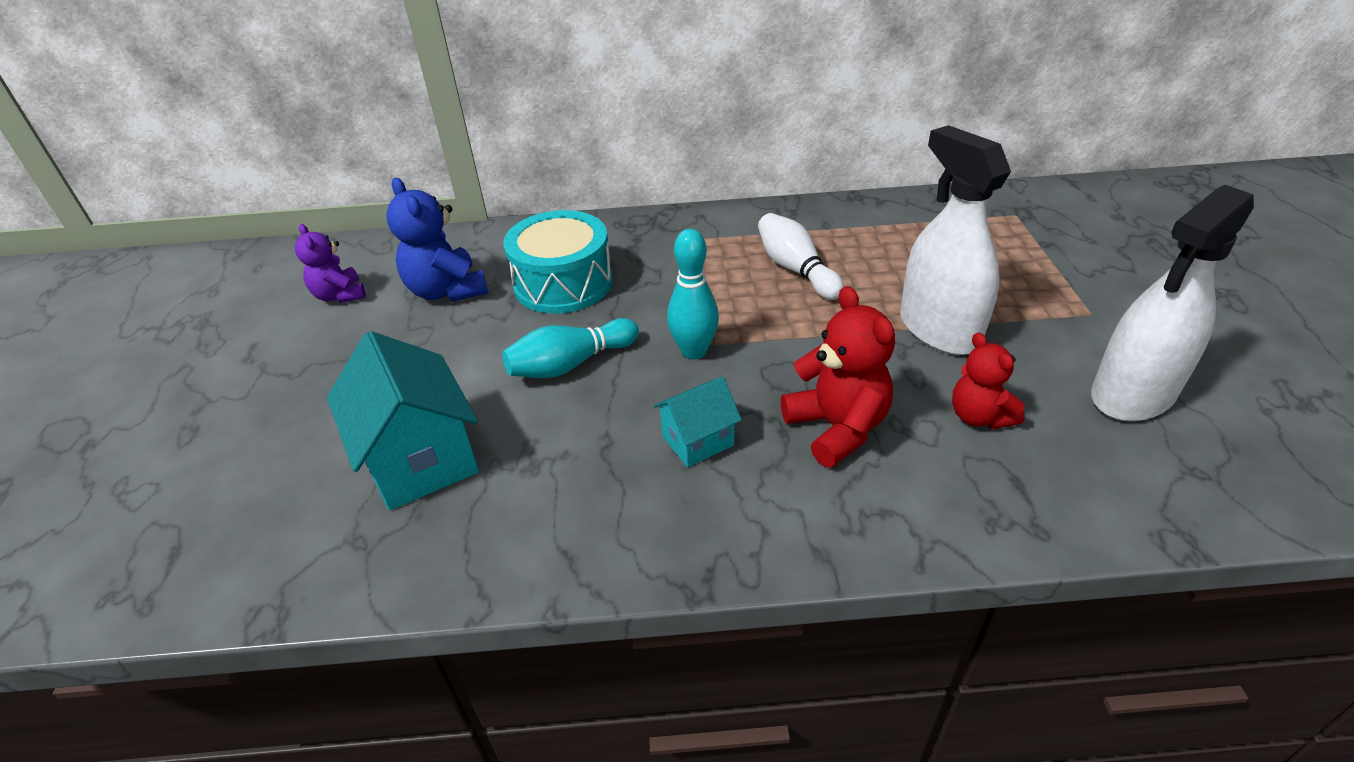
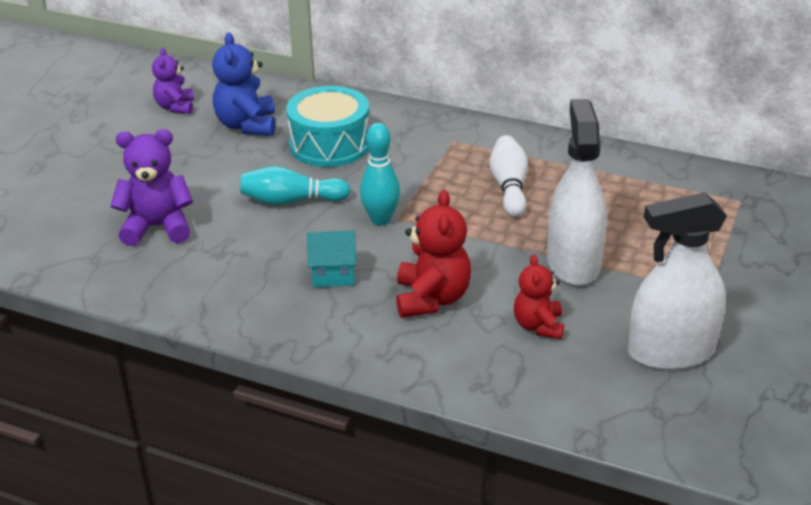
camera: 25 degrees right, 5 degrees down
(420, 459) = (157, 227): turquoise house -> purple teddy bear

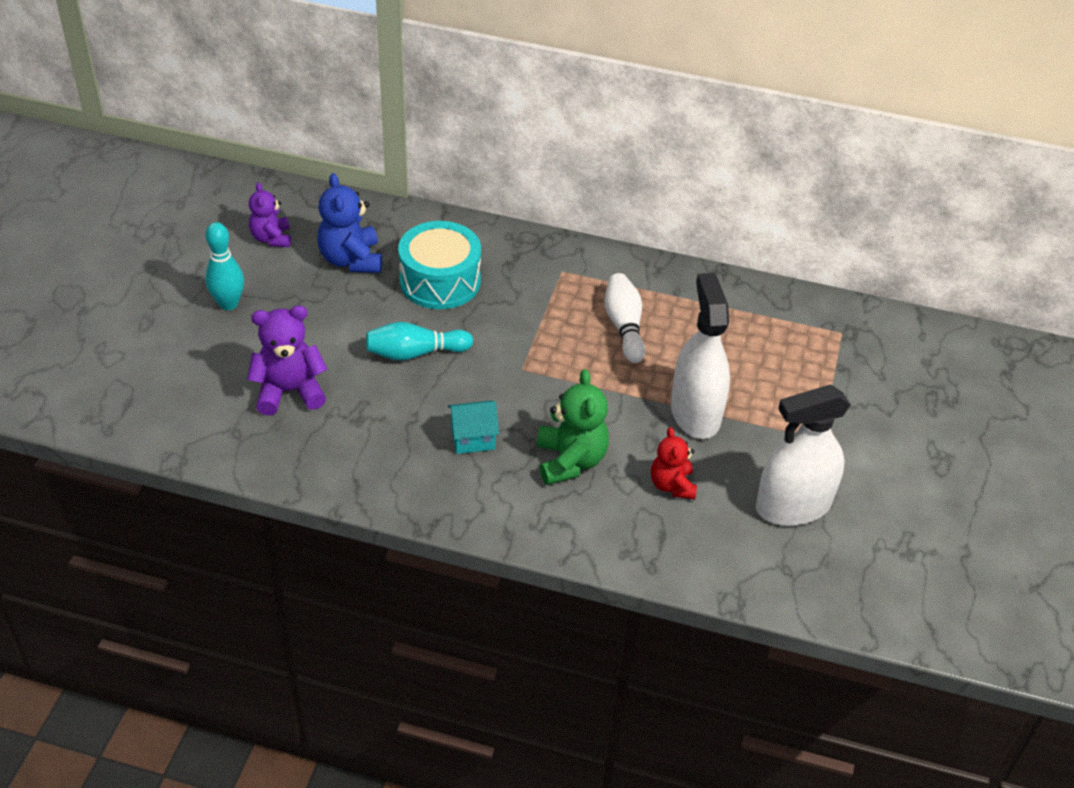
camera: 10 degrees left, 10 degrees up
(380, 219) = (506, 371): turquoise bowling pin -> turquoise bowling pin (228, 304)
(432, 299) = (570, 461): red teddy bear -> green teddy bear

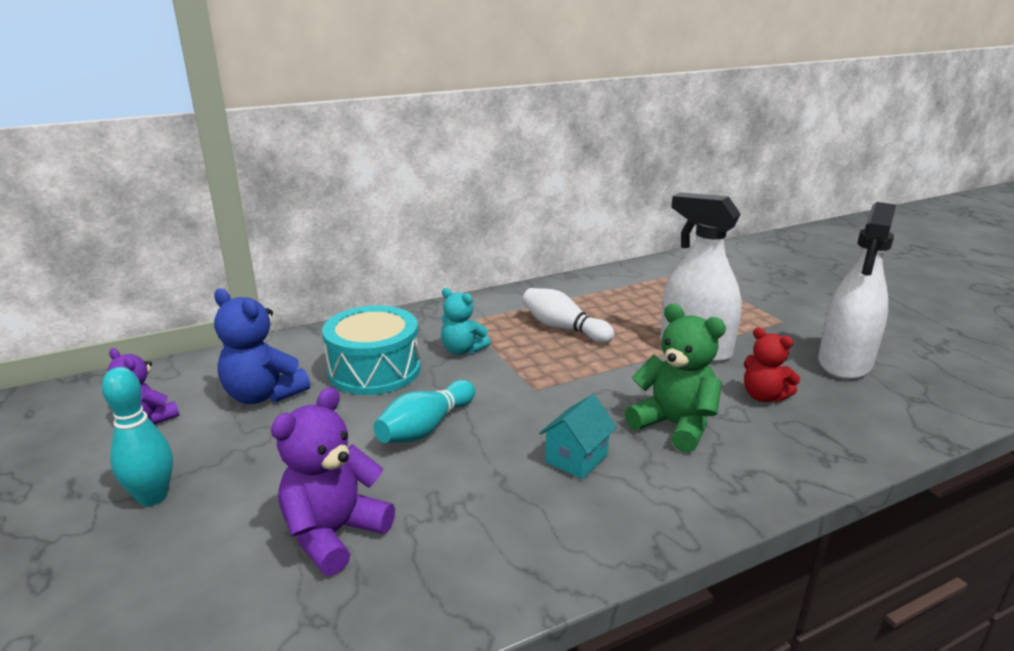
camera: 40 degrees left, 20 degrees down
(520, 300) = (462, 350): none -> turquoise teddy bear

